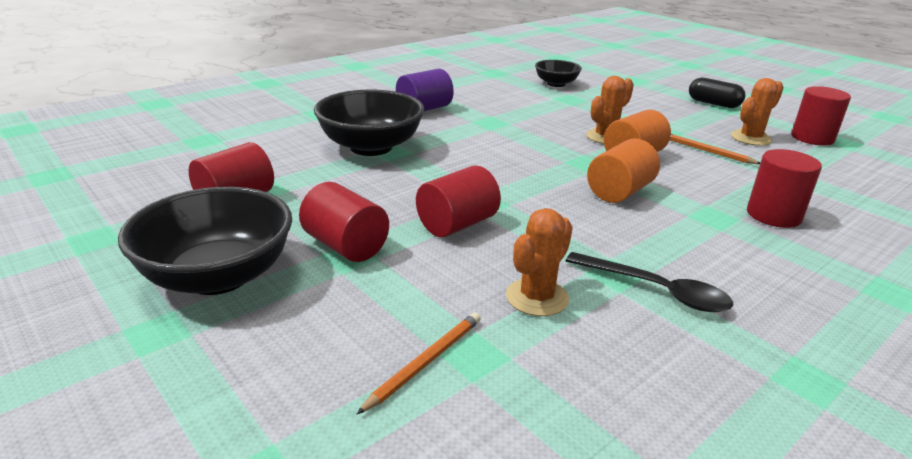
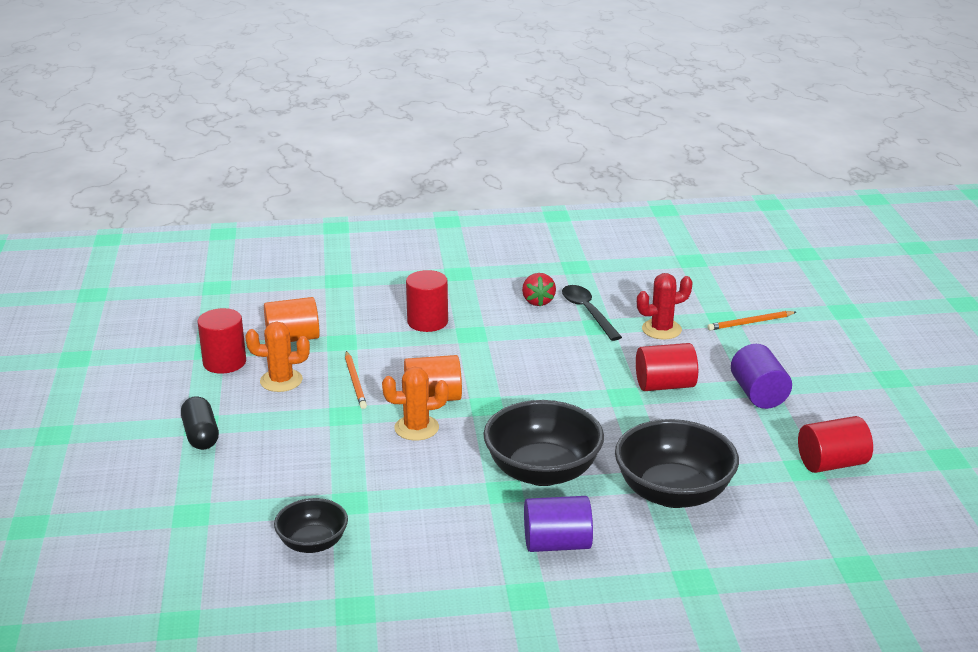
camera: 145 degrees left, 0 degrees up
(218, 276) = (853, 399): black bowl -> black bowl (542, 471)
(345, 246) = (758, 394): red cylinder -> purple cylinder
(537, 297) = (661, 329): orange cactus -> red cactus
(619, 192) = (505, 371): orange cylinder -> orange cylinder (293, 338)
(733, 284) = (538, 301): none -> red strawberry

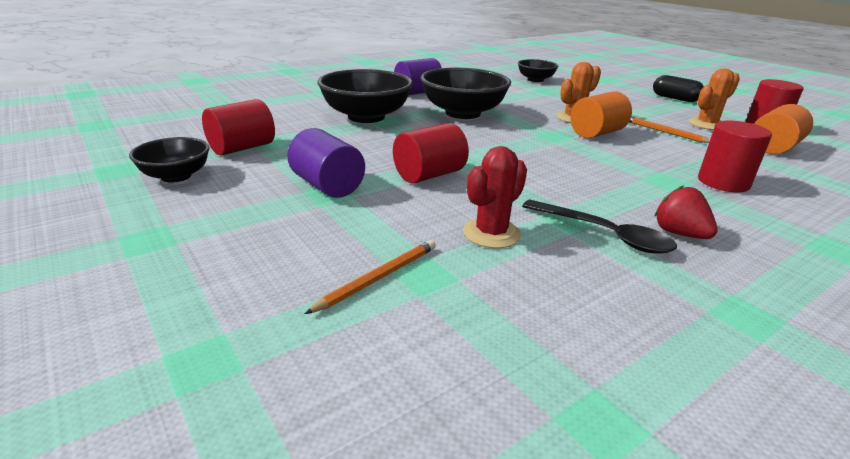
camera: 150 degrees right, 0 degrees up
(889, 436) = (176, 176): none -> black bowl

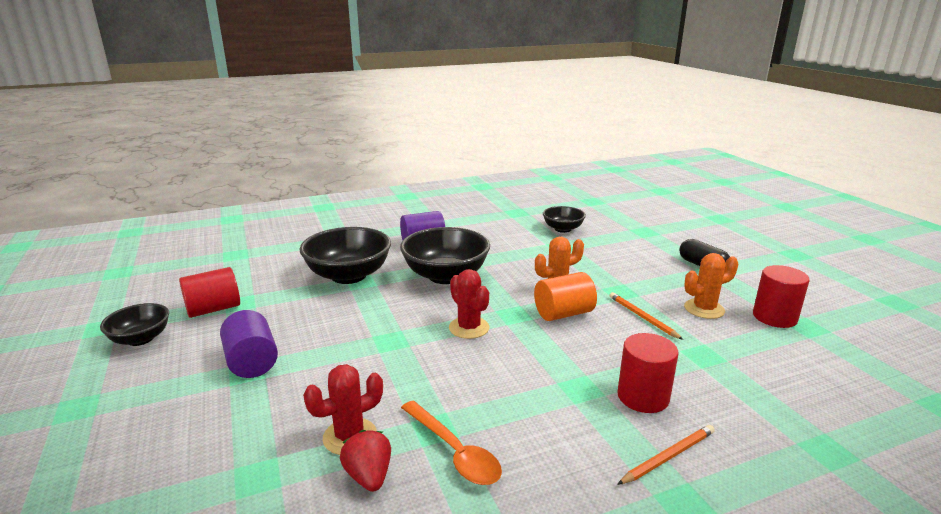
camera: 15 degrees right, 5 degrees down
(378, 278) = (217, 474): orange pencil -> orange pencil (668, 456)
(429, 175) = (350, 357): red cylinder -> none
(523, 147) = (469, 328): none -> red cactus
(604, 234) = (454, 451): black spoon -> orange spoon
(679, 233) = (530, 460): red strawberry -> red strawberry (369, 476)
(774, 147) = (754, 351): orange cylinder -> none

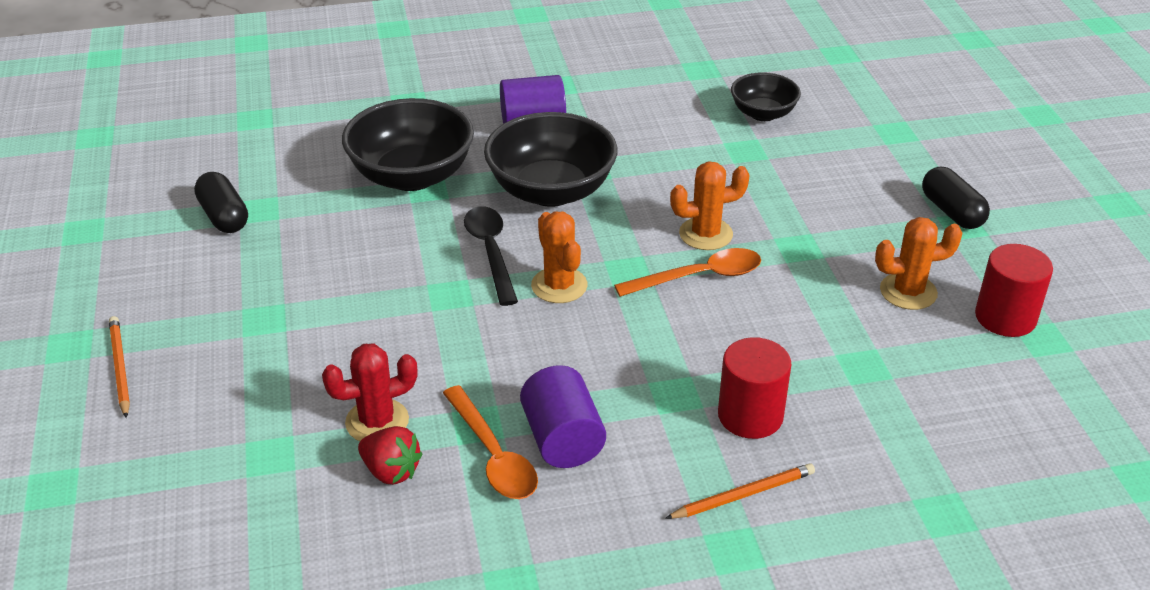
camera: 10 degrees right, 15 degrees up
(140, 339) = (133, 255): black bowl -> none
(213, 309) = (224, 216): red cylinder -> black capsule
(252, 362) = (270, 306): purple cylinder -> purple cylinder (562, 439)
(369, 476) = (391, 471): red strawberry -> red strawberry turned 135 degrees clockwise
(414, 313) = (491, 252): none -> black spoon
(469, 328) = (559, 285): red cactus -> orange cactus
(563, 313) = (699, 277): orange cylinder -> orange spoon
(642, 317) = (809, 295): orange pencil -> orange pencil (120, 368)

